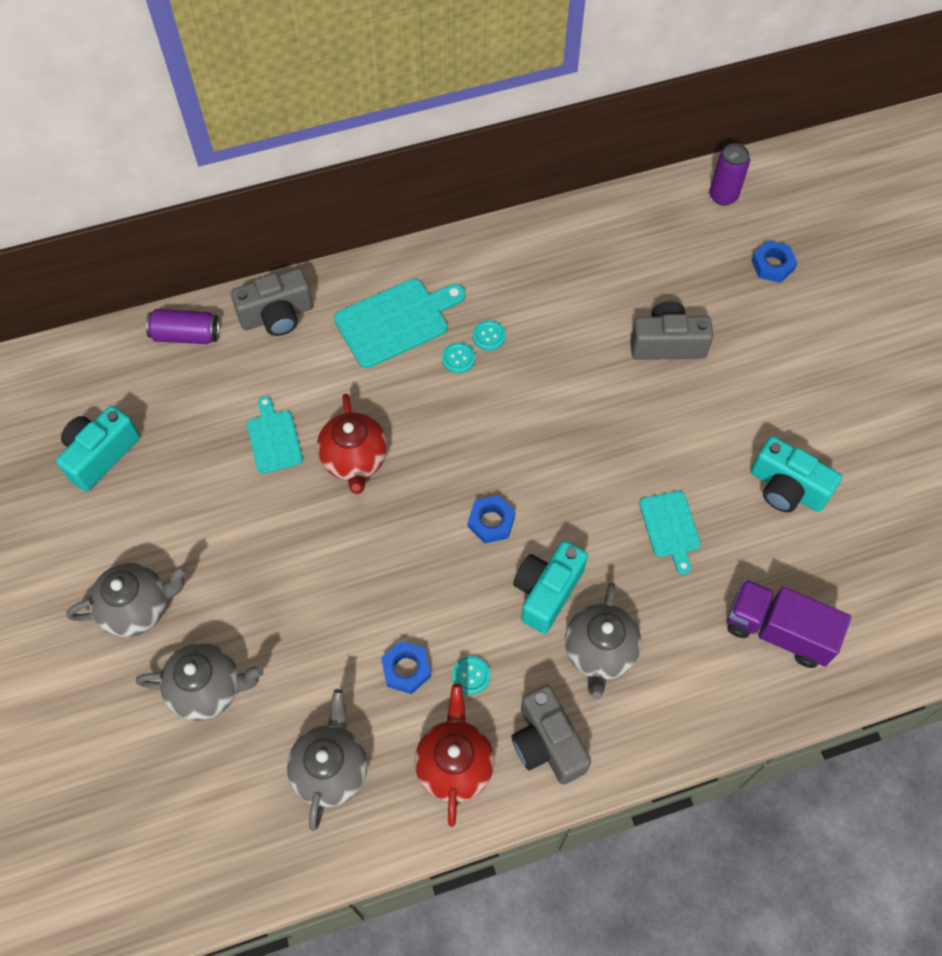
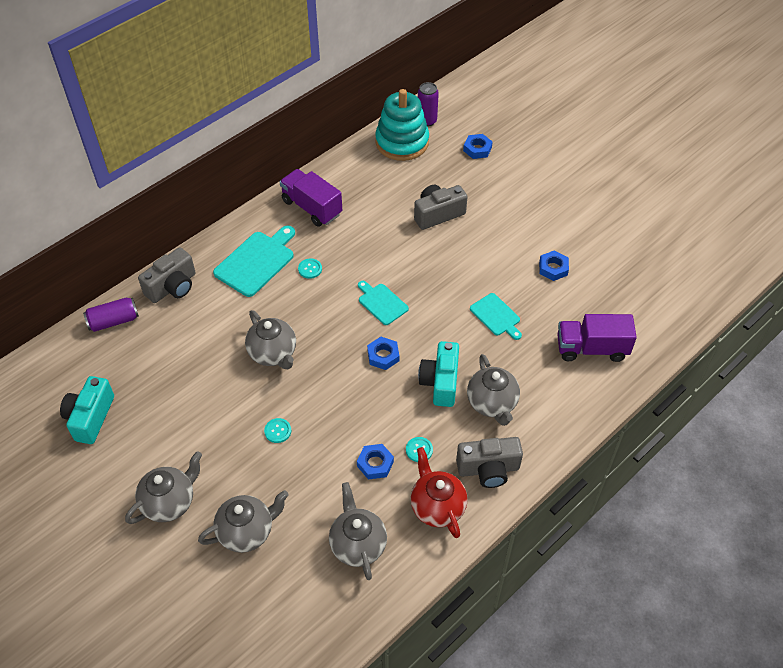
camera: 25 degrees left, 10 degrees down
(273, 439) = (210, 361): turquoise cutting board -> turquoise cutting board (381, 303)
(355, 460) = (273, 354): red teapot -> grey teapot
(489, 336) = (323, 249): turquoise button -> turquoise button (278, 431)
(504, 270) = (312, 207): none -> purple truck
(547, 743) = (488, 469): grey camera -> grey camera turned 45 degrees counterclockwise
(672, 216) = (402, 142): none -> turquoise stacking toy
(786, 488) = (553, 268): turquoise camera -> blue nut

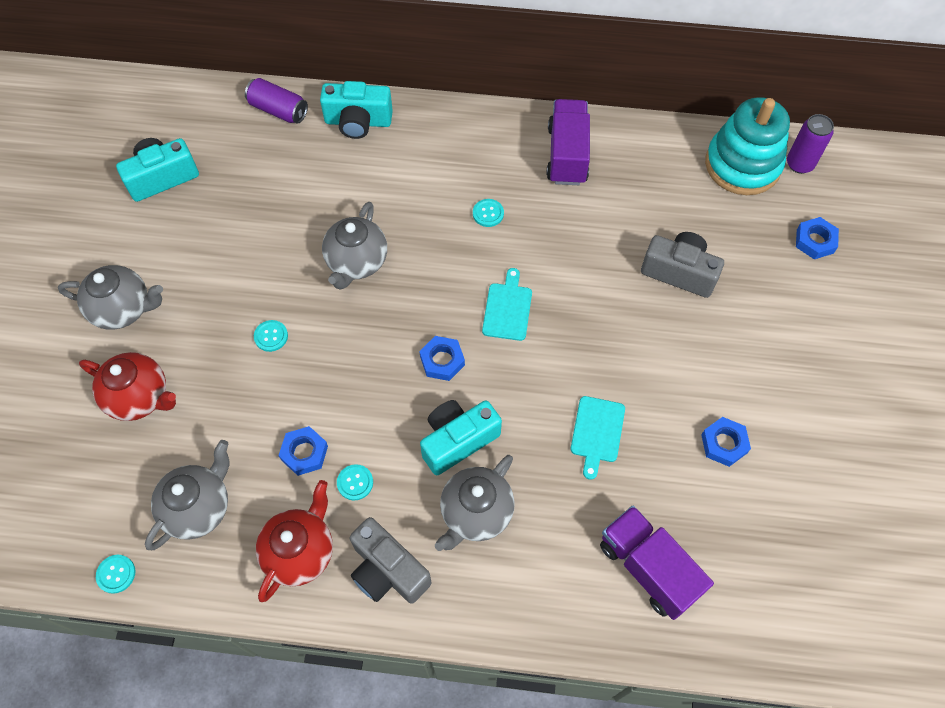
camera: 50 degrees right, 10 degrees up
(172, 287) = (358, 122): grey camera -> turquoise camera
(247, 531) = (140, 397): grey teapot -> red teapot
(256, 262) = (452, 163): turquoise cutting board -> none
(360, 620) = (116, 574): none -> turquoise button

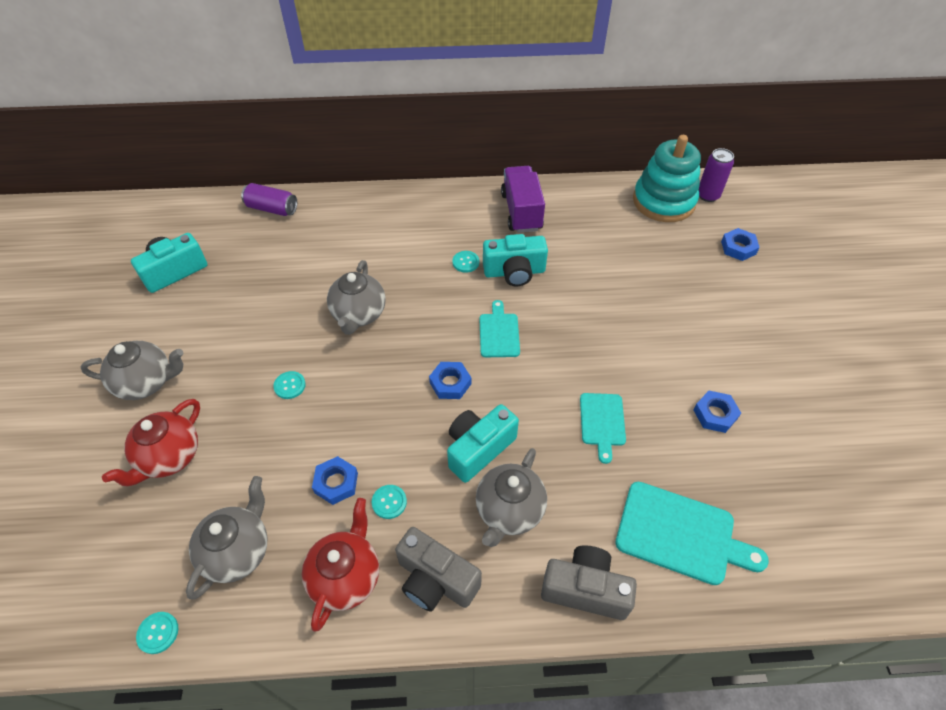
camera: 10 degrees left, 10 degrees down
(140, 397) = (169, 457): red teapot -> red teapot turned 105 degrees clockwise
(358, 122) = (342, 209): turquoise camera -> turquoise camera (514, 272)
(648, 568) = (680, 534): purple truck -> turquoise cutting board
(679, 272) = (636, 285): grey camera -> grey camera (585, 589)

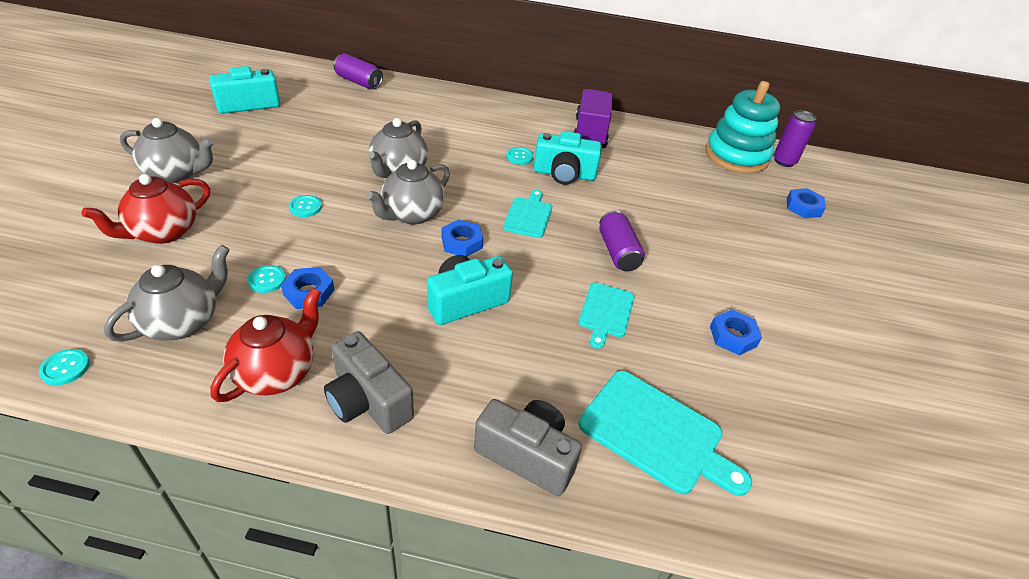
camera: 10 degrees right, 10 degrees down
(389, 502) = (353, 321): turquoise button -> turquoise button (267, 280)
(509, 511) = (474, 362): grey teapot -> grey teapot (412, 214)
(591, 351) = (617, 252): none -> purple can

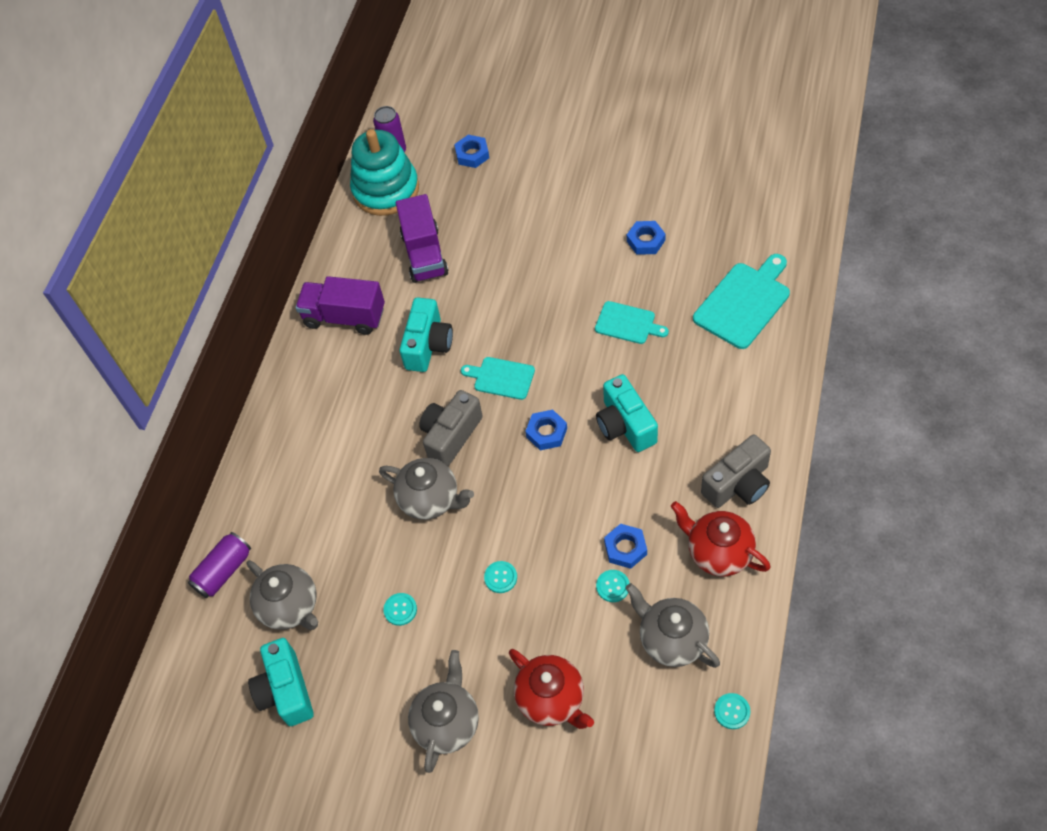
camera: 75 degrees left, 15 degrees up
(412, 214) = (506, 478): grey teapot -> grey teapot (290, 607)
(519, 157) = (397, 385): turquoise button -> turquoise button (400, 609)
(527, 455) = (772, 380): grey camera -> grey camera (451, 435)
(617, 252) = (550, 308): purple can -> none
(668, 175) = (424, 254): none -> purple truck

